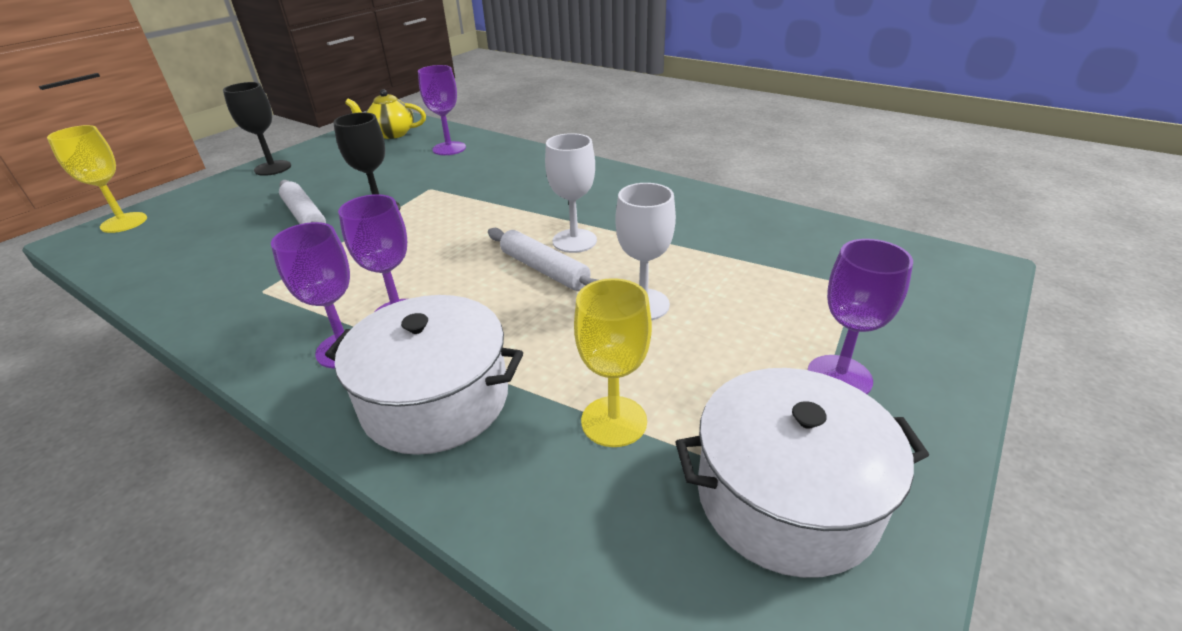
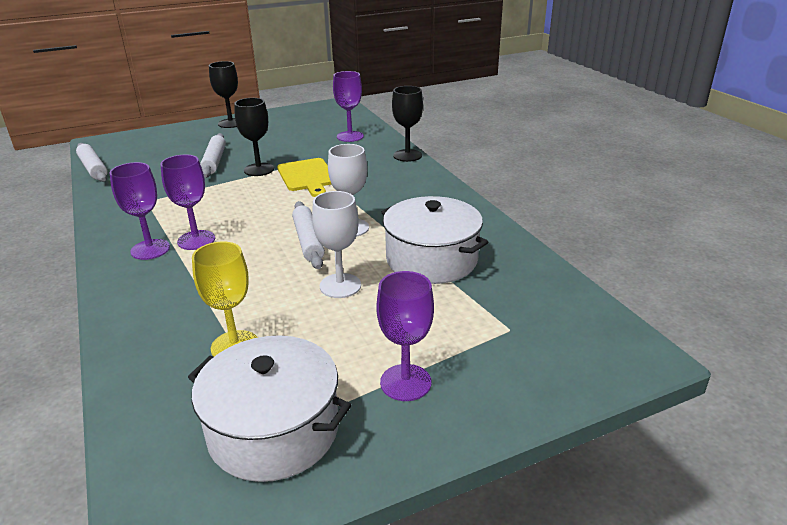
camera: 30 degrees right, 5 degrees down
(115, 274) = (93, 168): none -> white rolling pin
(124, 222) = (125, 138): yellow goblet -> none
(392, 134) = (326, 116): yellow teapot -> none
(436, 400) = (161, 295): white pot -> white pot (431, 260)
(452, 201) = (307, 176): none -> yellow cutting board
(539, 152) = (407, 155): none -> black goblet

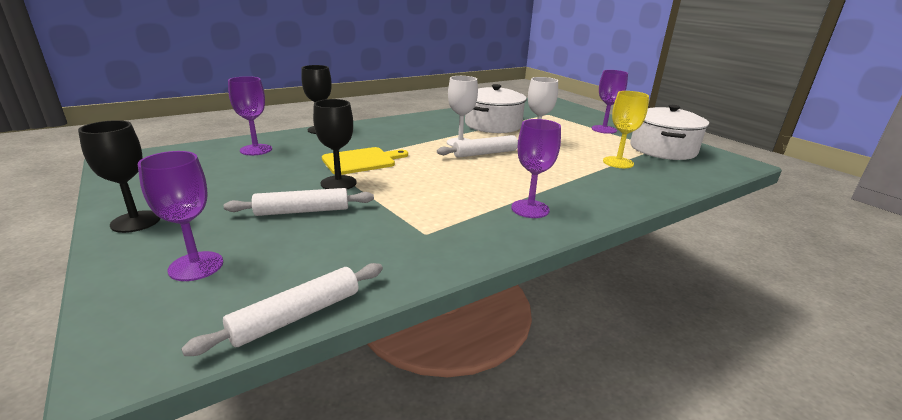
camera: 100 degrees left, 5 degrees down
(196, 240) = (503, 191): purple goblet -> purple goblet (196, 266)

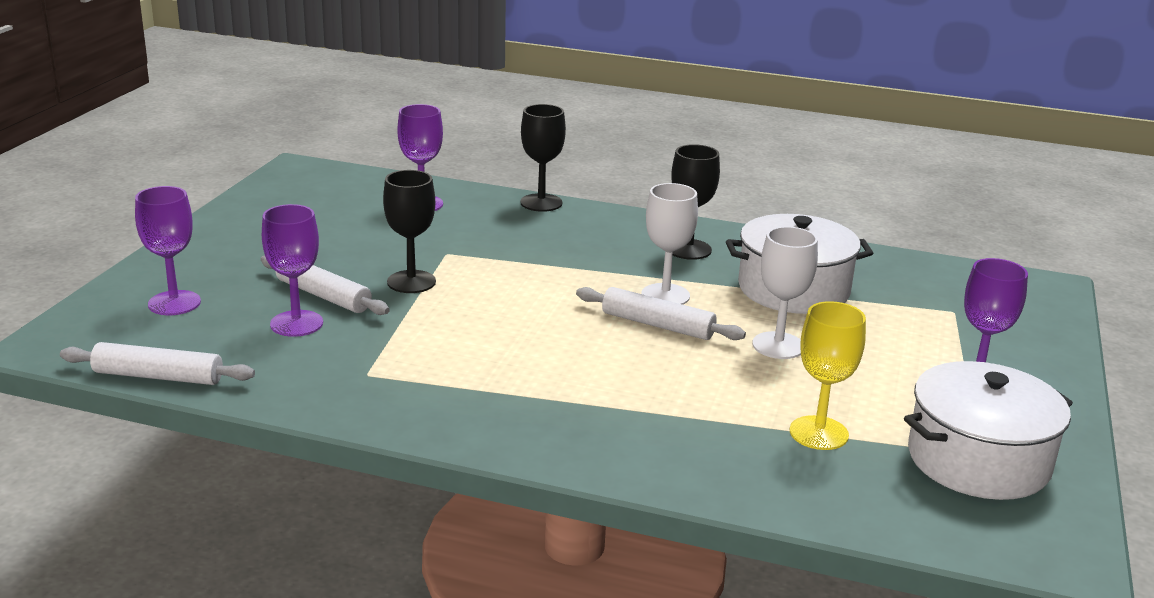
camera: 50 degrees right, 0 degrees up
(135, 221) = (205, 242): black goblet -> black goblet (689, 249)
(361, 161) = (490, 266): yellow cutting board -> none
(530, 209) = (522, 413): purple goblet -> purple goblet (296, 323)

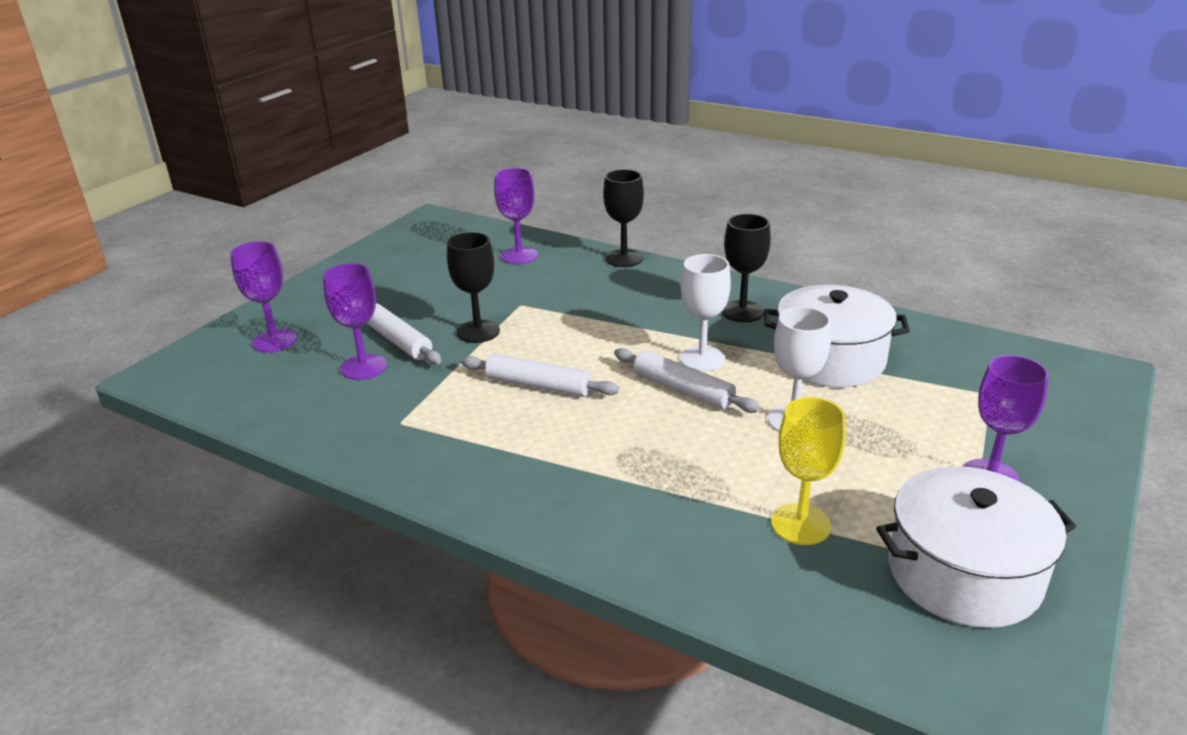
camera: 15 degrees right, 5 degrees up
(158, 376) = (228, 411): white rolling pin -> white rolling pin (538, 385)

